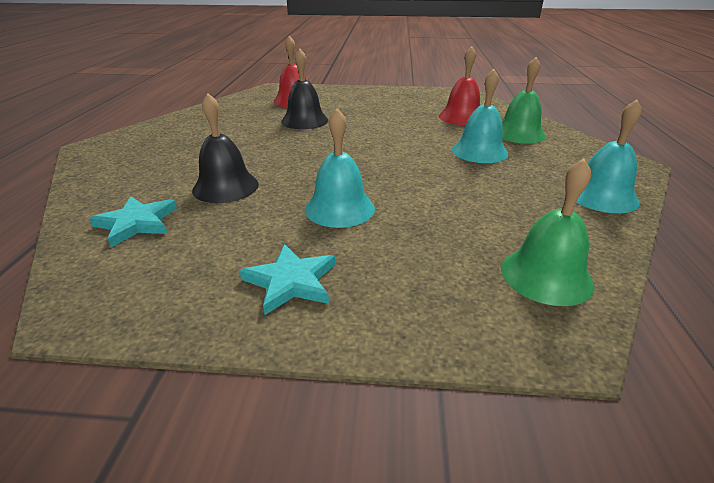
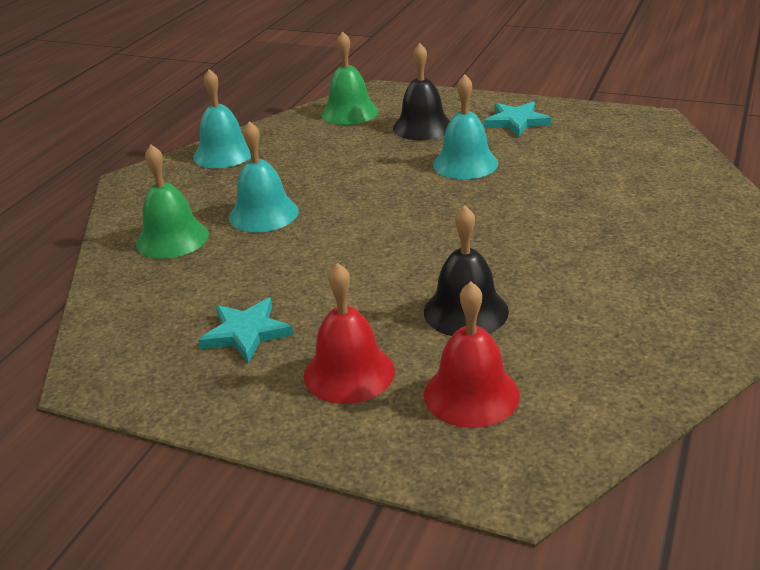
camera: 160 degrees left, 0 degrees up
(137, 223) = (652, 167): turquoise star -> turquoise star (246, 333)
(225, 187) = (578, 195): black bell -> black bell (422, 127)
(461, 117) = (200, 287): red bell -> red bell (349, 372)

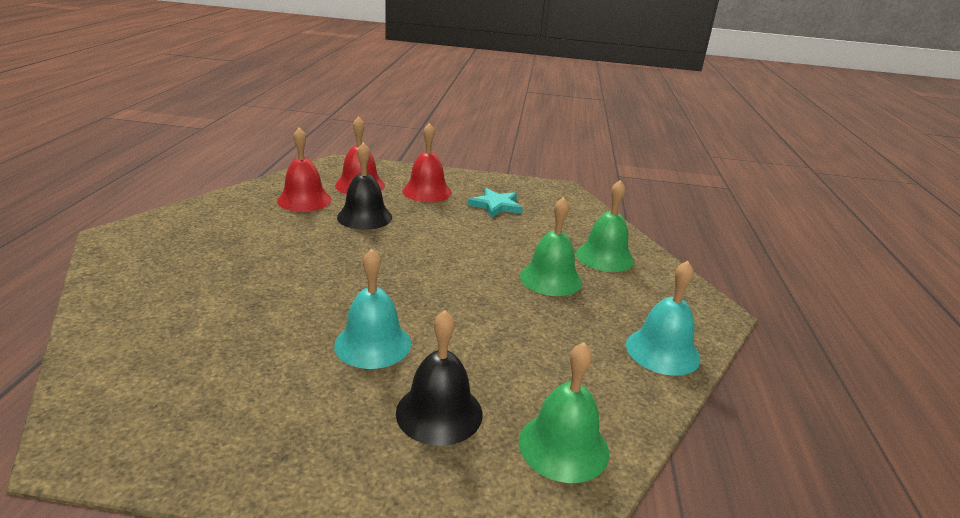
camera: 160 degrees right, 5 degrees down
(263, 214) = (550, 279): turquoise bell -> green bell
(516, 122) = (299, 431): turquoise star -> none
(567, 352) = (304, 200): none -> red bell

